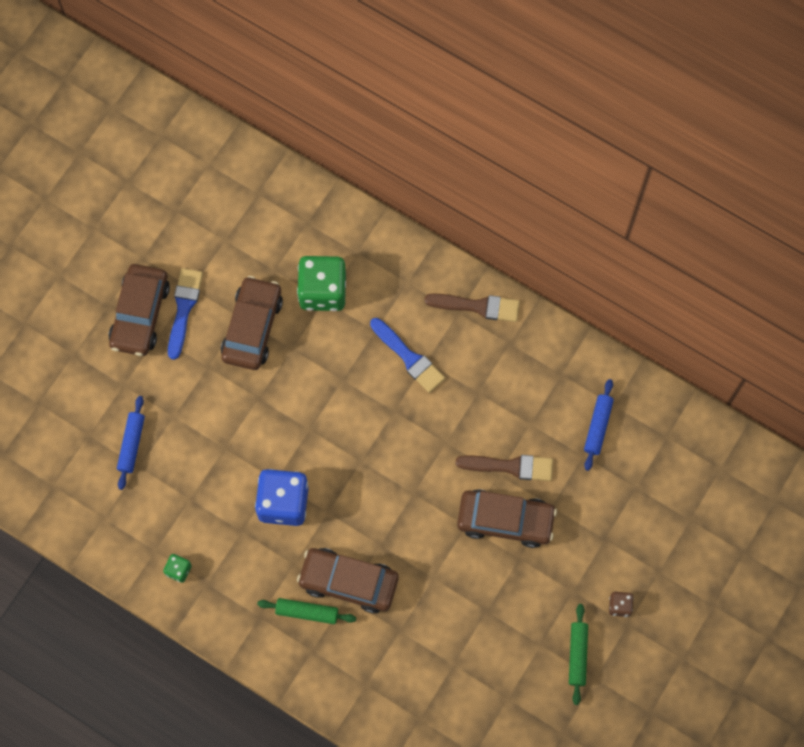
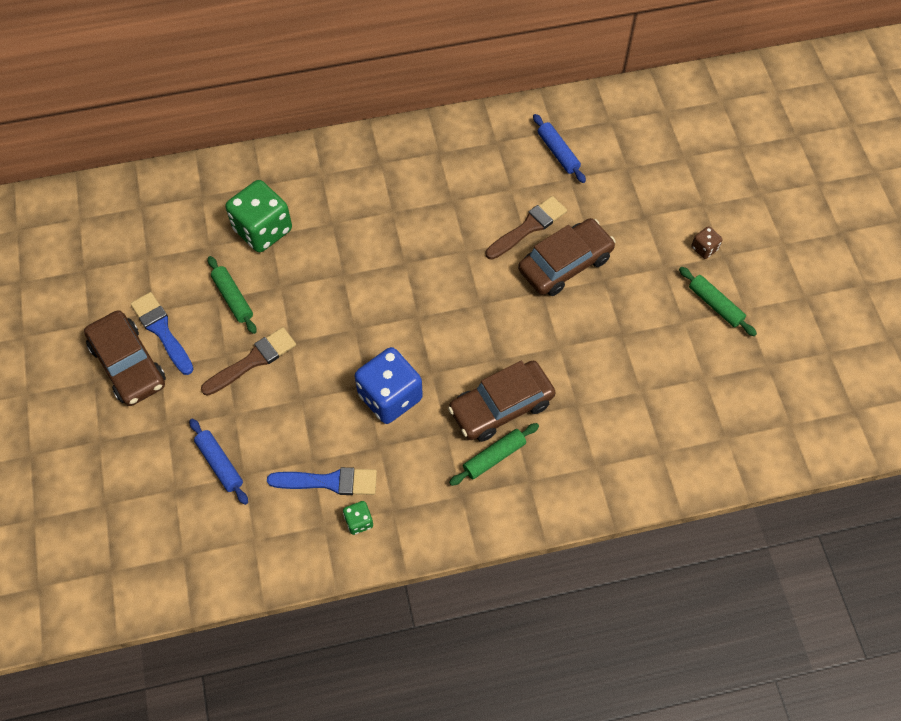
camera: 45 degrees left, 10 degrees down
(252, 327) = (233, 298): brown car -> green rolling pin
(409, 357) = (376, 220): blue brush -> blue brush (329, 482)
(477, 306) = (389, 148): brown brush -> brown brush (253, 361)

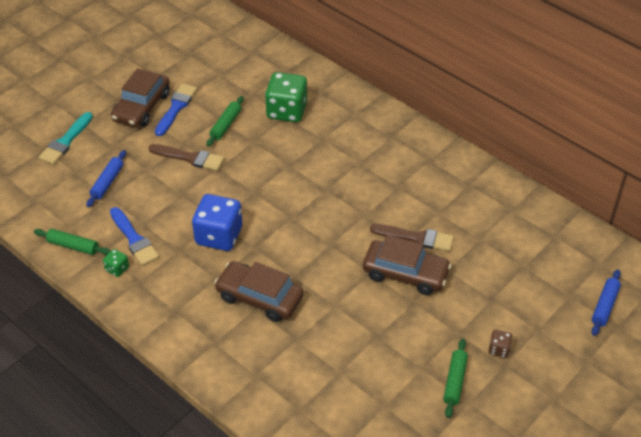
camera: 55 degrees right, 15 degrees down
(113, 474) = (66, 141): none -> turquoise brush
(494, 457) = (217, 314): green rolling pin -> green rolling pin (73, 246)
(558, 152) = (495, 221): blue rolling pin -> blue rolling pin (604, 306)

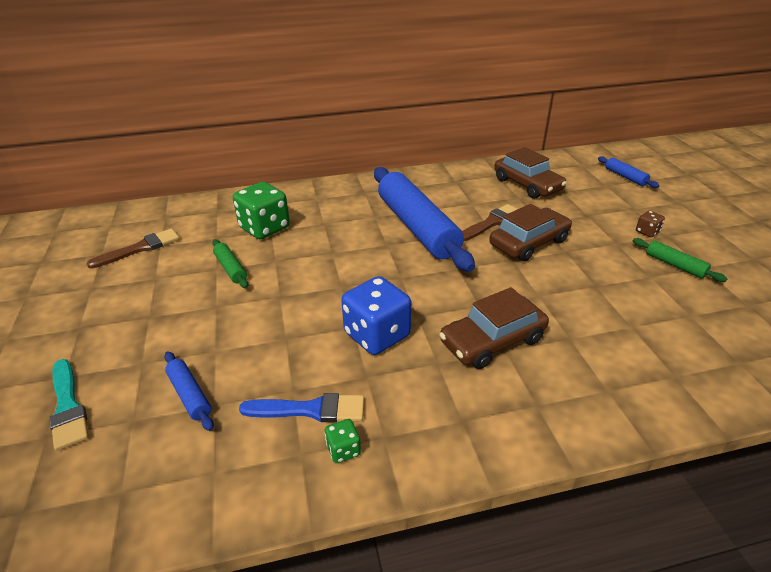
camera: 55 degrees left, 10 degrees down
(73, 246) = (256, 483): green rolling pin -> none
(142, 107) = (118, 315): brown car -> brown car (527, 184)
(176, 108) = (159, 291): blue brush -> none
(190, 158) = (241, 310): brown brush -> brown brush (140, 248)
(366, 195) = (417, 227): none -> blue rolling pin

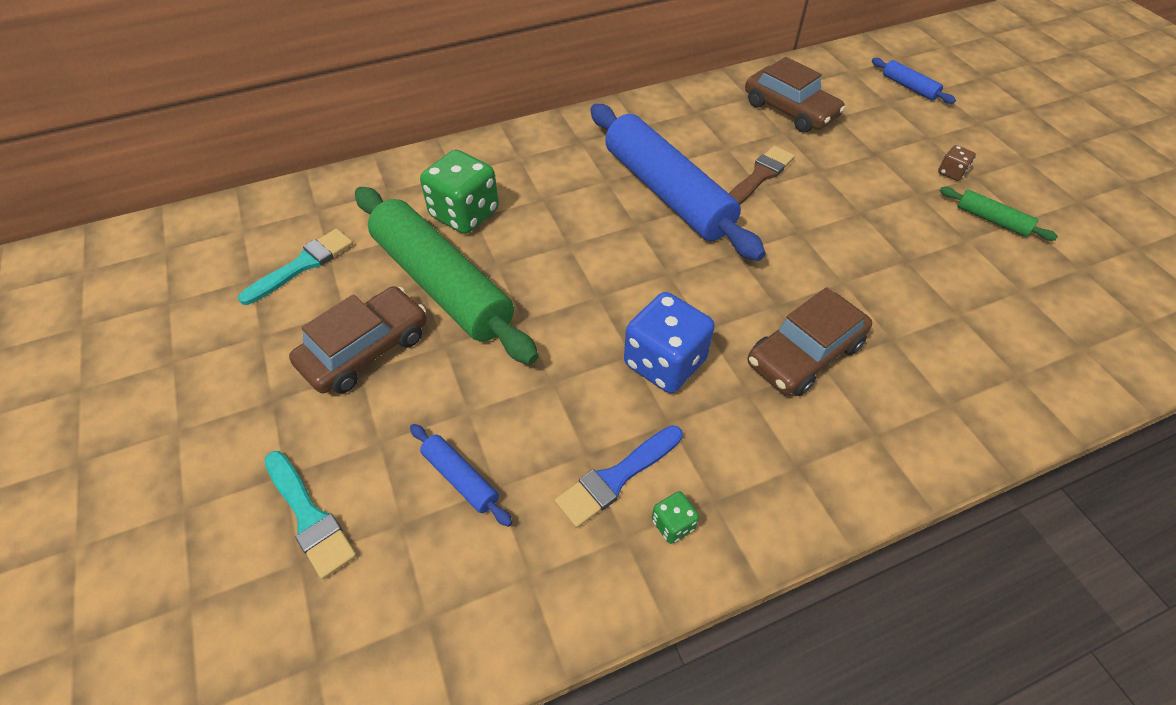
camera: 10 degrees left, 15 degrees up
(140, 248) = (302, 265): brown brush -> turquoise brush
(231, 268) = (442, 284): green rolling pin -> green rolling pin, size x2.39
(310, 410) = (616, 478): blue brush -> blue brush turned 150 degrees clockwise
(529, 243) = (813, 203): brown car -> brown car (365, 350)

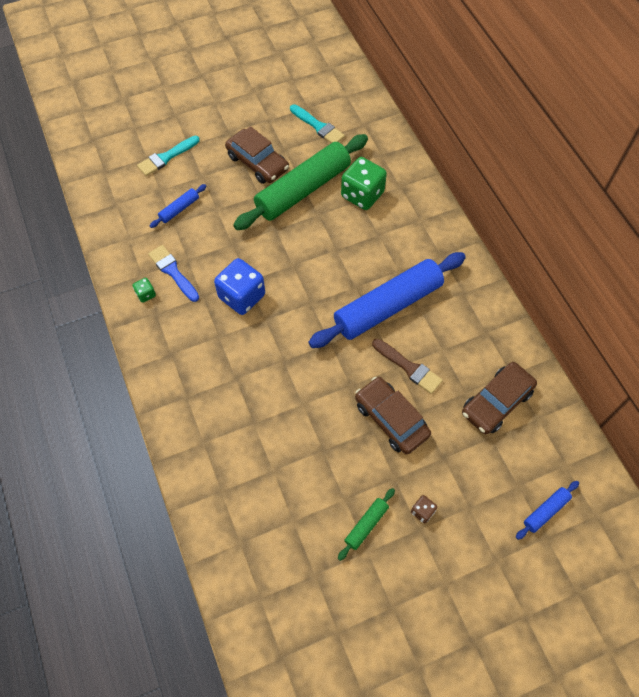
camera: 90 degrees right, 10 degrees up
(804, 354) = (244, 370): brown car -> brown car (391, 419)

